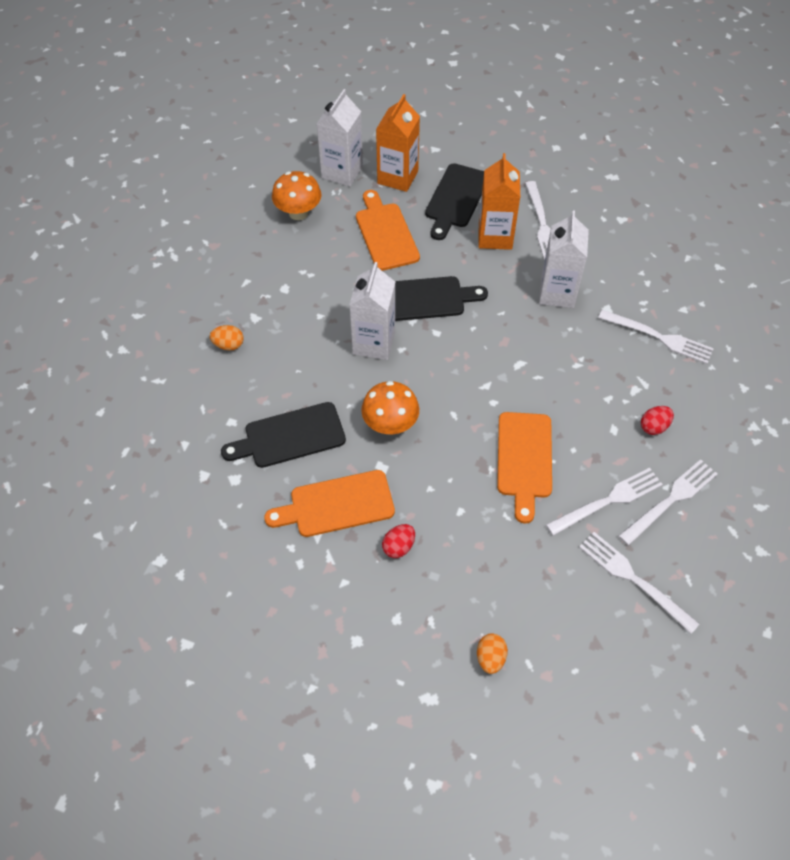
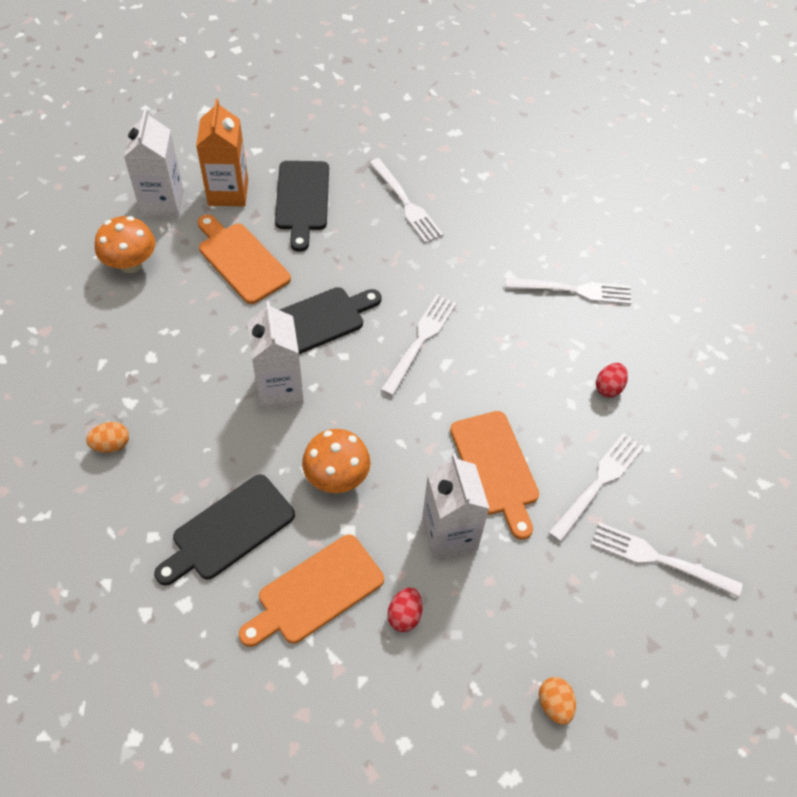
camera: 25 degrees left, 0 degrees up
(495, 236) = (361, 230): orange carton -> none
(557, 293) = (452, 273): white carton -> white carton (449, 534)
(671, 500) = (658, 460): white fork -> white fork (420, 340)

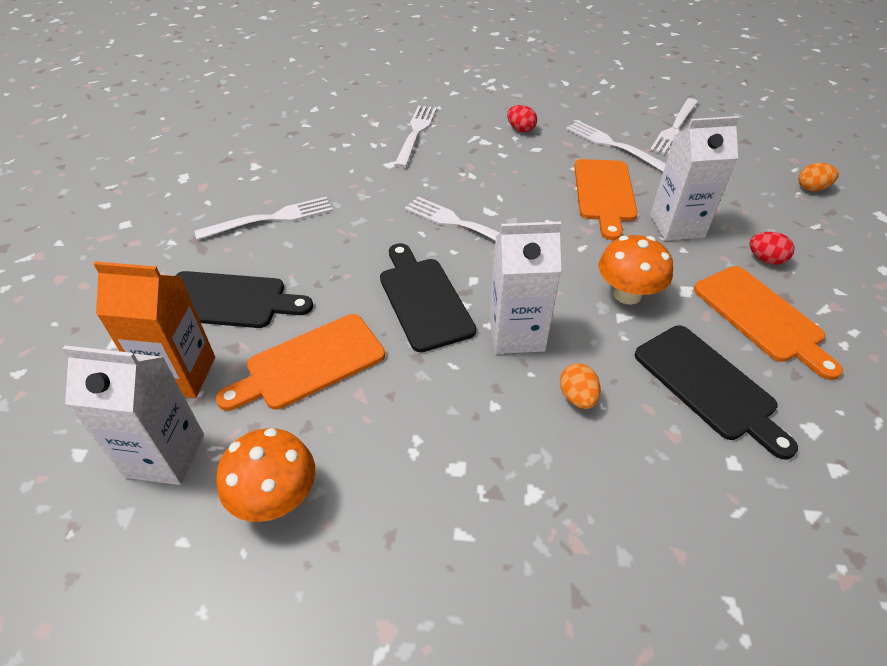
camera: 80 degrees left, 10 degrees down
(111, 445) = (605, 515): orange egg -> orange egg (577, 397)
(496, 468) = (604, 194): orange cutting board -> orange cutting board turned 105 degrees clockwise

